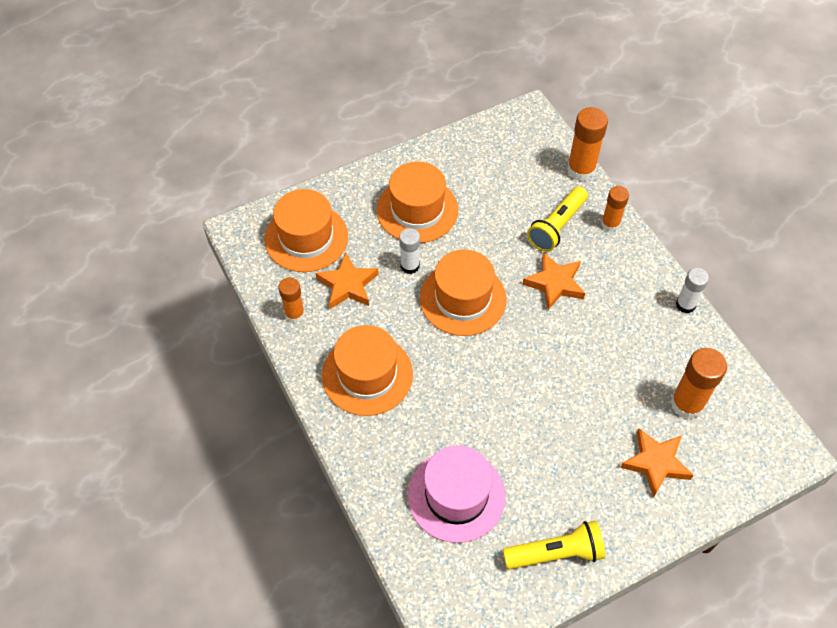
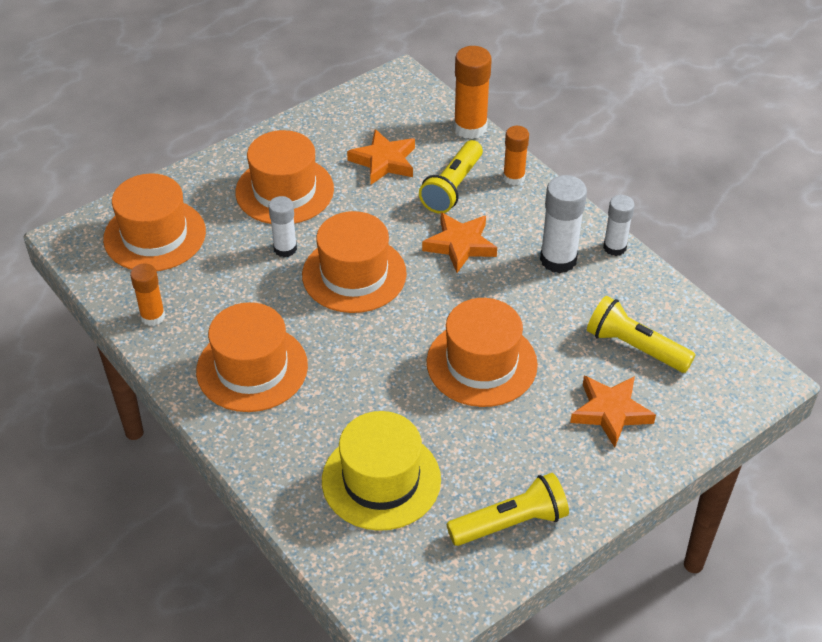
camera: 10 degrees left, 10 degrees down
(348, 285) = (213, 278): orange star -> orange star (384, 161)
(456, 495) = (381, 480): pink hat -> yellow hat
(555, 399) = (481, 363): none -> orange hat
(635, 310) = (558, 260): none -> white glue stick
(686, 404) = (635, 347): orange glue stick -> yellow flashlight

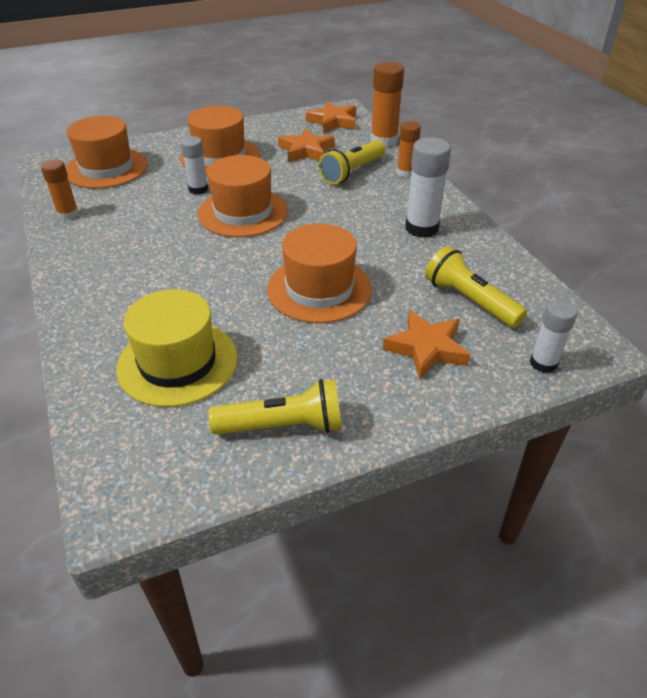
camera: 15 degrees right, 5 degrees down
(252, 368) = (120, 259): orange hat -> none
(460, 245) = (341, 207): orange star -> orange star (333, 122)
(614, 247) = (476, 227): white glue stick -> white glue stick (543, 363)

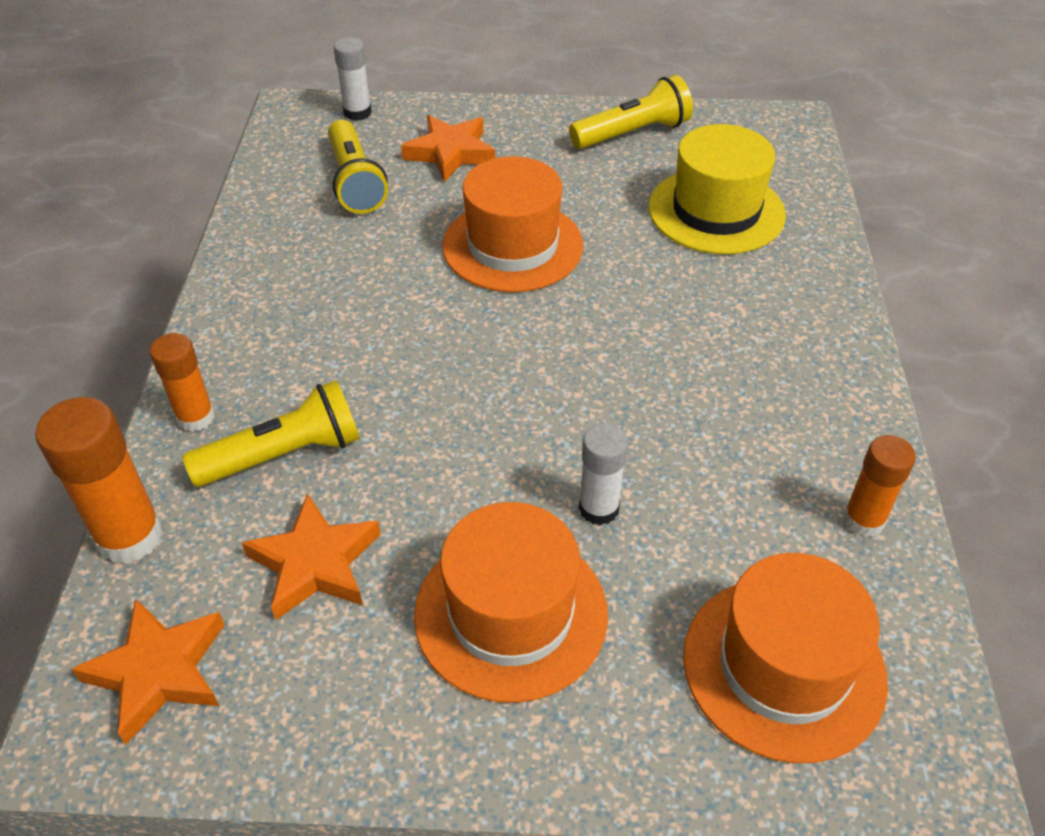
camera: 155 degrees left, 5 degrees up
(243, 212) = (543, 415): orange hat -> none
(283, 426) = (632, 133): yellow flashlight -> yellow flashlight turned 135 degrees clockwise
(421, 228) = (300, 292): white glue stick -> none

